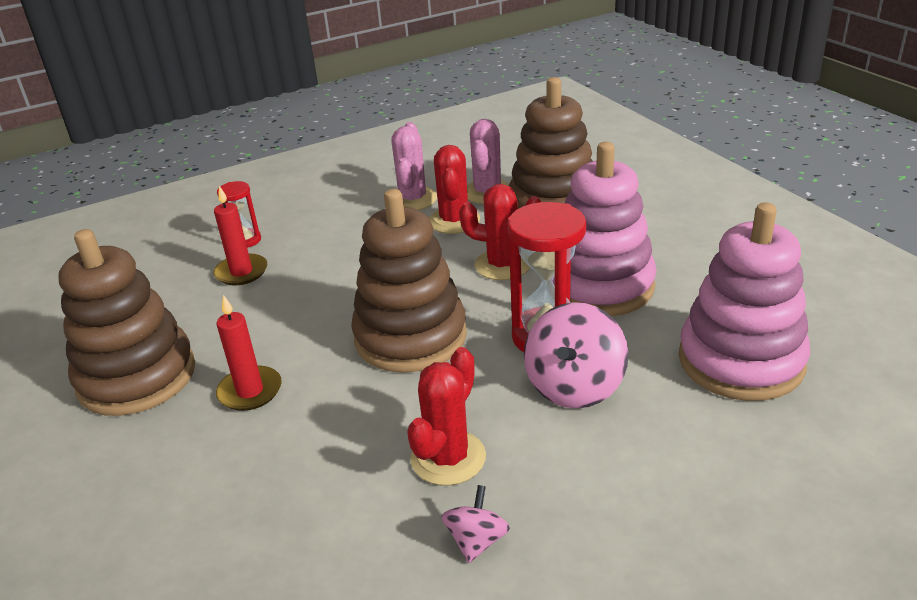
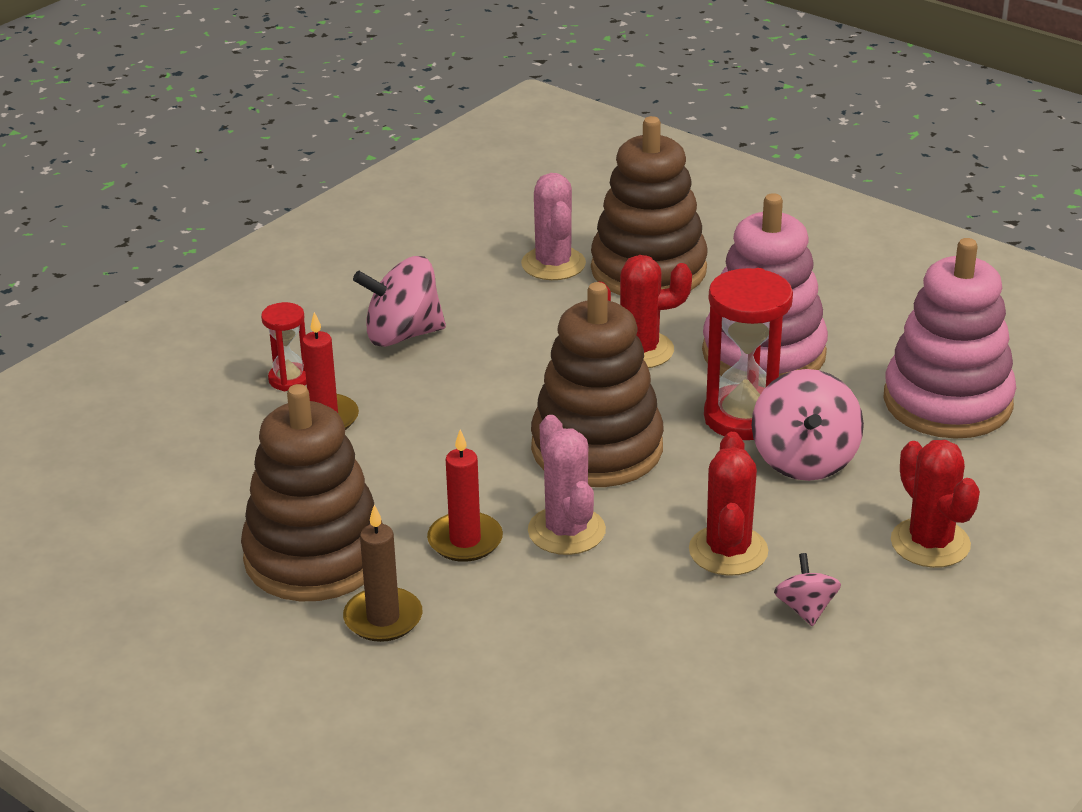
camera: 25 degrees left, 0 degrees up
(133, 444) = (383, 618): none -> brown candle
(345, 223) = (402, 335): none -> pink spinning top
(412, 199) = (464, 289): pink cactus -> pink cactus (566, 531)
(454, 221) = (540, 308): red cactus -> red cactus (930, 543)

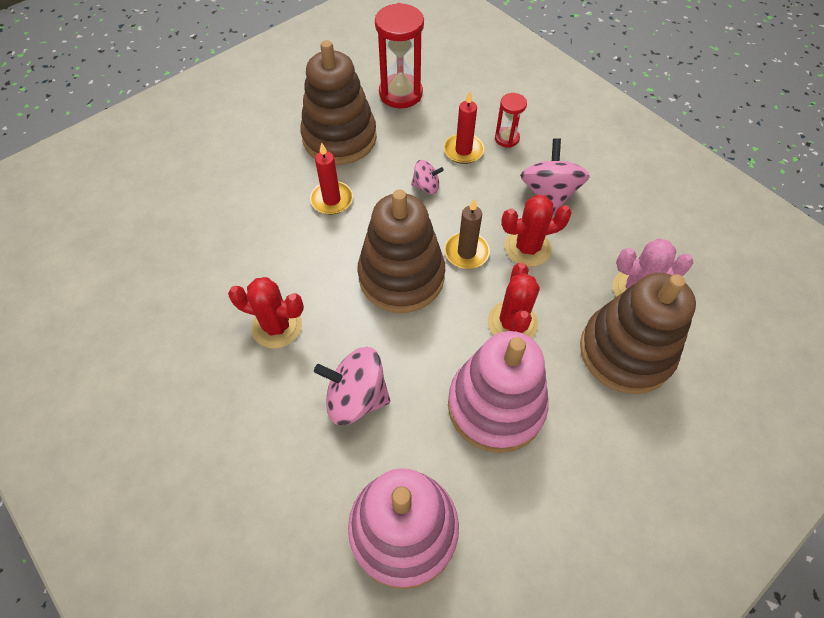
camera: 100 degrees right, 25 degrees up
(383, 618) = (281, 160): brown candle -> brown candle (466, 252)
(566, 531) = (324, 247): pink cactus -> none
(743, 417) = (416, 371): red hourglass -> red hourglass (400, 93)
(805, 609) = (208, 355): pink spinning top -> pink spinning top (426, 186)
(930, 543) = (240, 453): red cactus -> red cactus (527, 248)

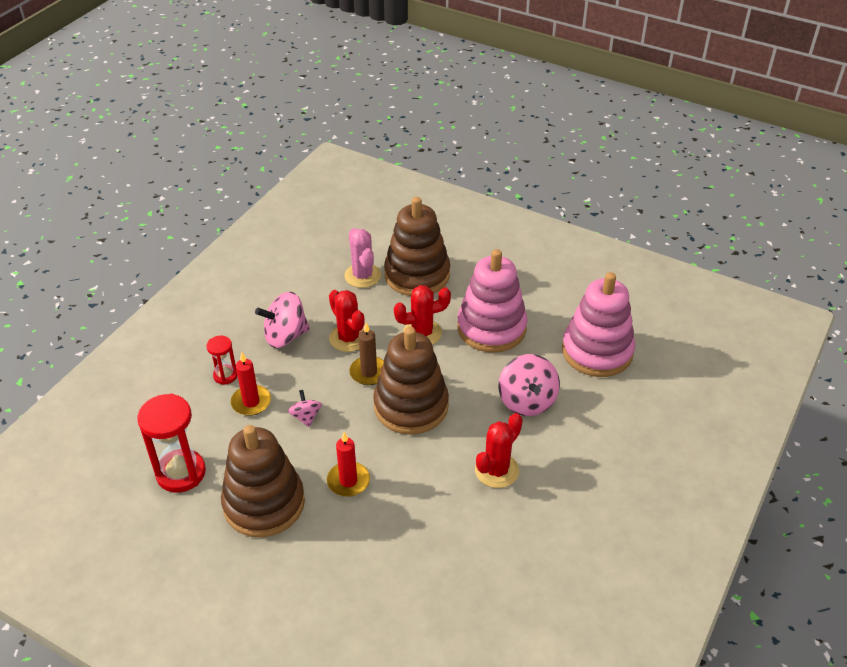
camera: 110 degrees left, 15 degrees down
(277, 326) = (496, 470): red cactus -> red cactus turned 45 degrees clockwise

